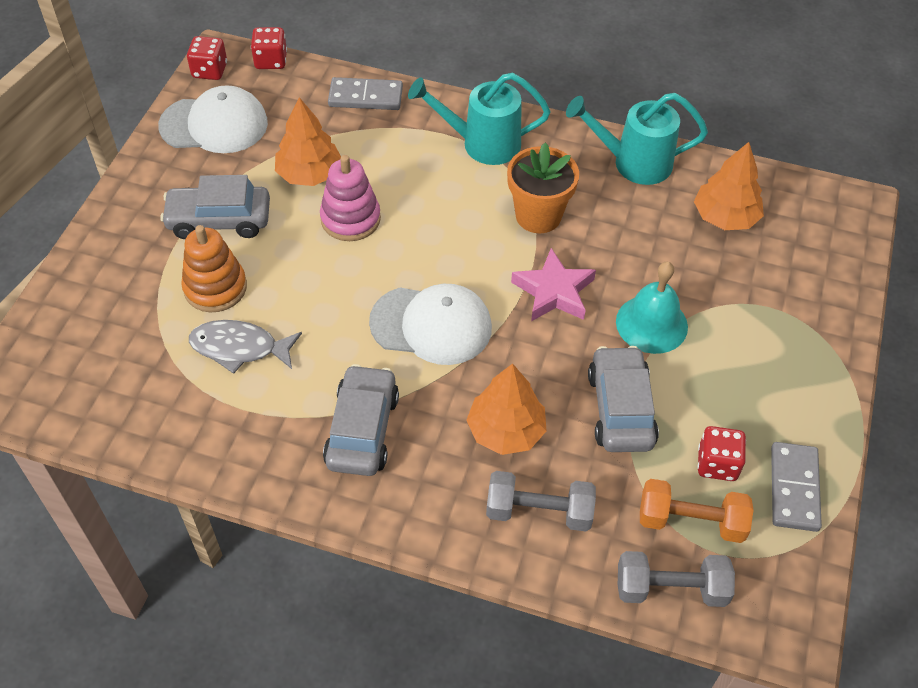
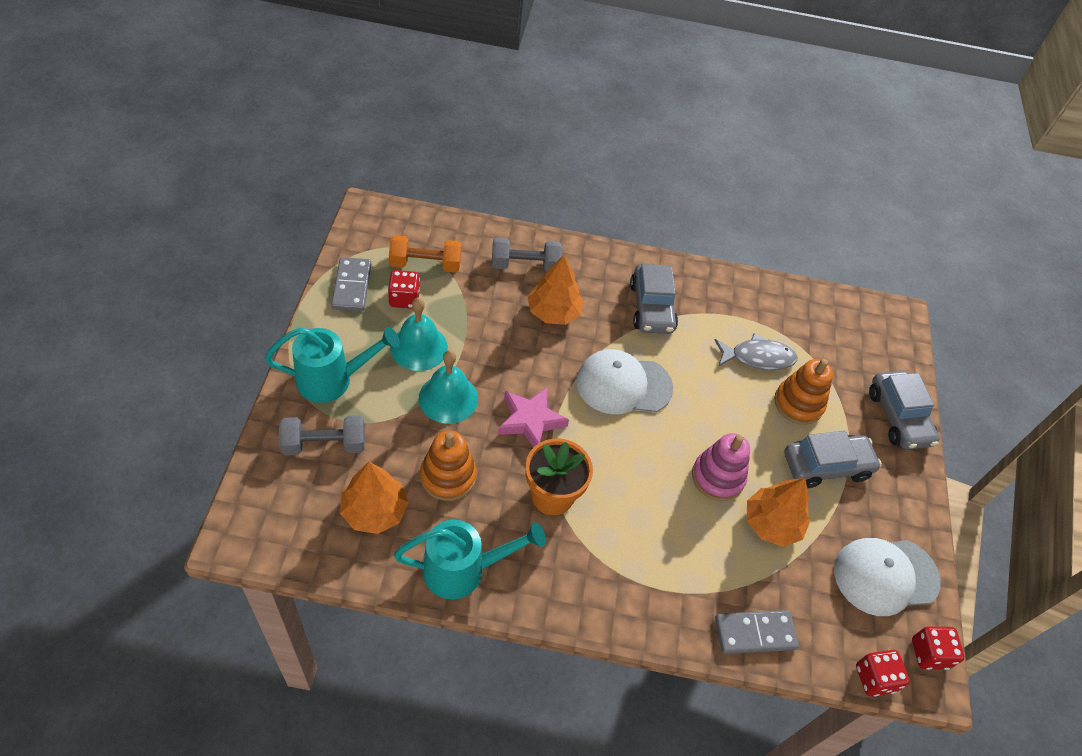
camera: 165 degrees right, 0 degrees up
(482, 144) = (619, 579): turquoise watering can -> turquoise watering can (332, 380)
(620, 409) = (472, 331): grey car -> grey car (898, 417)
(650, 242) = (448, 476): none -> orange stacking toy
(670, 588) = (440, 229): grey dumbbell -> grey dumbbell (324, 444)
(691, 390) = (419, 347): none -> turquoise bell

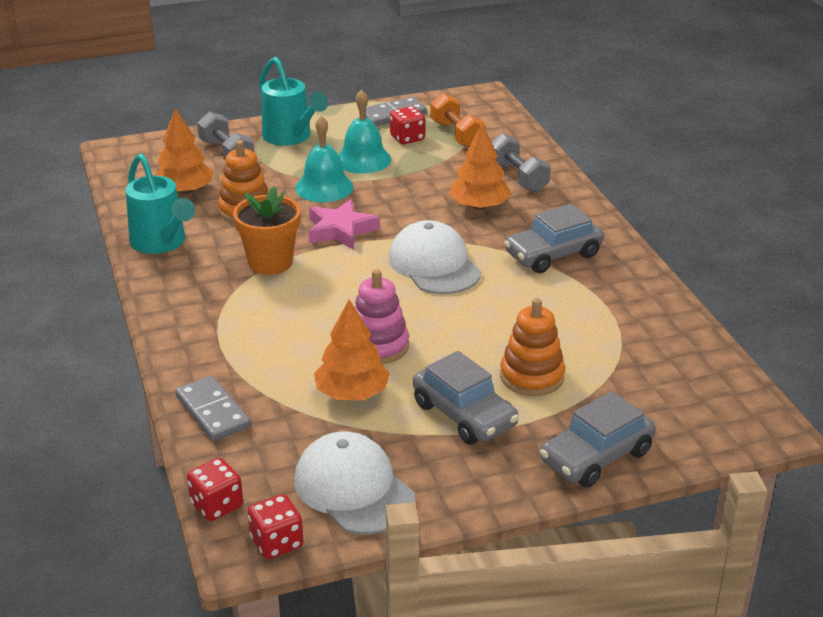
camera: 70 degrees right, 20 degrees down
(758, 357) = (566, 335): grey fish -> none

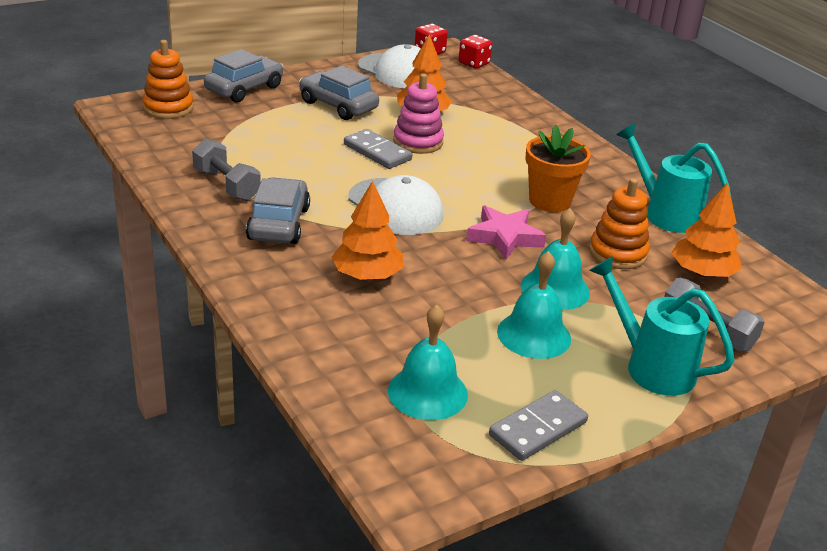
camera: 165 degrees right, 0 degrees up
(212, 412) = (511, 101): grey domino -> grey domino (377, 152)
(407, 138) = (495, 379): red dice -> none
(457, 135) = (427, 392): orange dumbbell -> turquoise bell
(518, 177) = (328, 321): grey dumbbell -> grey dumbbell (226, 185)
(532, 376) = (292, 128): orange stacking toy -> orange stacking toy (168, 108)
(553, 255) = (279, 224): grey car -> grey car turned 45 degrees counterclockwise

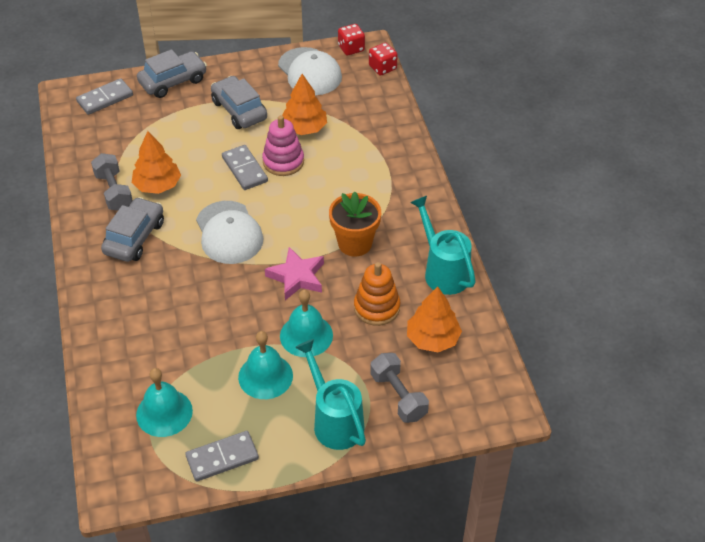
camera: 20 degrees right, 15 degrees up
(168, 108) = (105, 98): orange stacking toy -> grey domino
(367, 275) = (174, 299): orange tree -> orange tree (157, 185)

